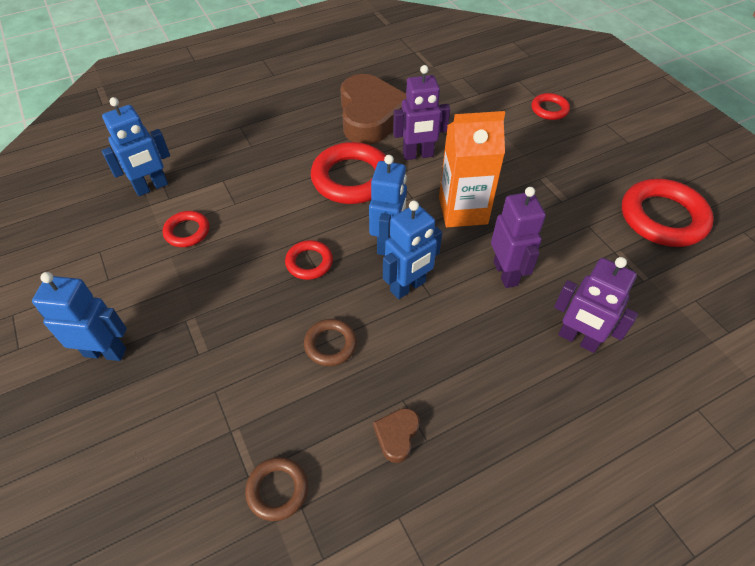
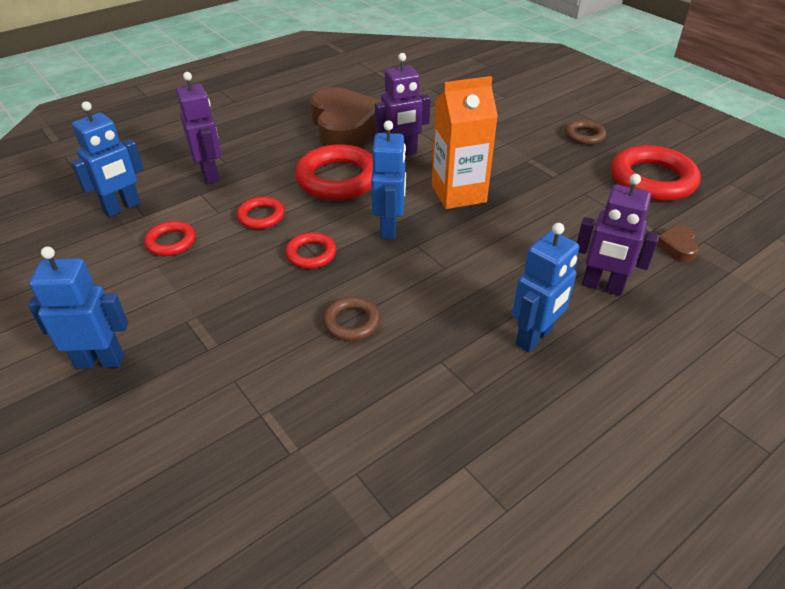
camera: 10 degrees left, 10 degrees down
(277, 490) = (326, 461): brown ring -> brown ring (584, 136)
(397, 435) = (443, 393): brown heart -> brown heart (677, 247)
(408, 287) = (420, 263): blue robot -> blue robot (534, 337)
(506, 273) = (516, 240): purple robot -> purple robot (210, 174)
(549, 109) = (520, 106): red ring -> red ring (261, 216)

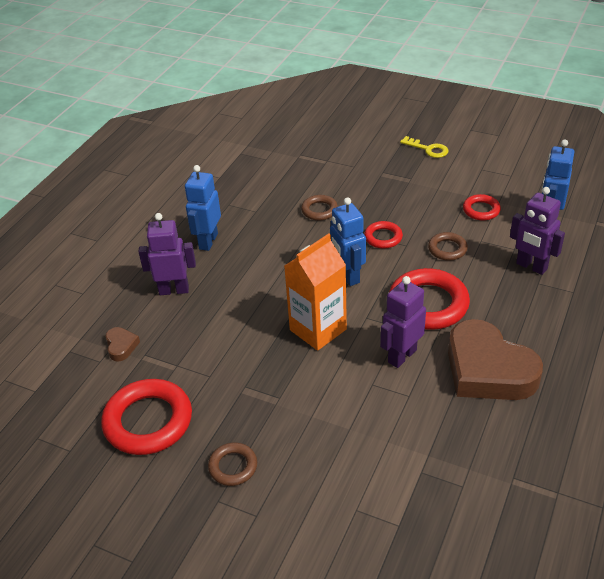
camera: 155 degrees right, 0 degrees up
(100, 361) = (428, 149): blue robot -> yellow key
(261, 216) = (447, 249): red ring -> brown ring

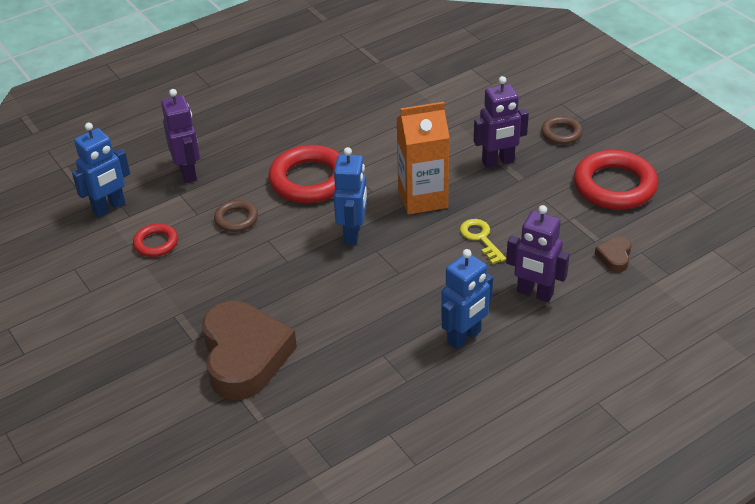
camera: 150 degrees left, 0 degrees up
(319, 210) = (312, 320): brown ring -> none
(383, 237) = (280, 257): red ring -> none
(401, 356) = (373, 152): purple robot -> purple robot (498, 162)
(428, 149) = (106, 348): yellow key -> yellow key (480, 238)
(488, 370) = (320, 119): brown heart -> brown heart (244, 356)

